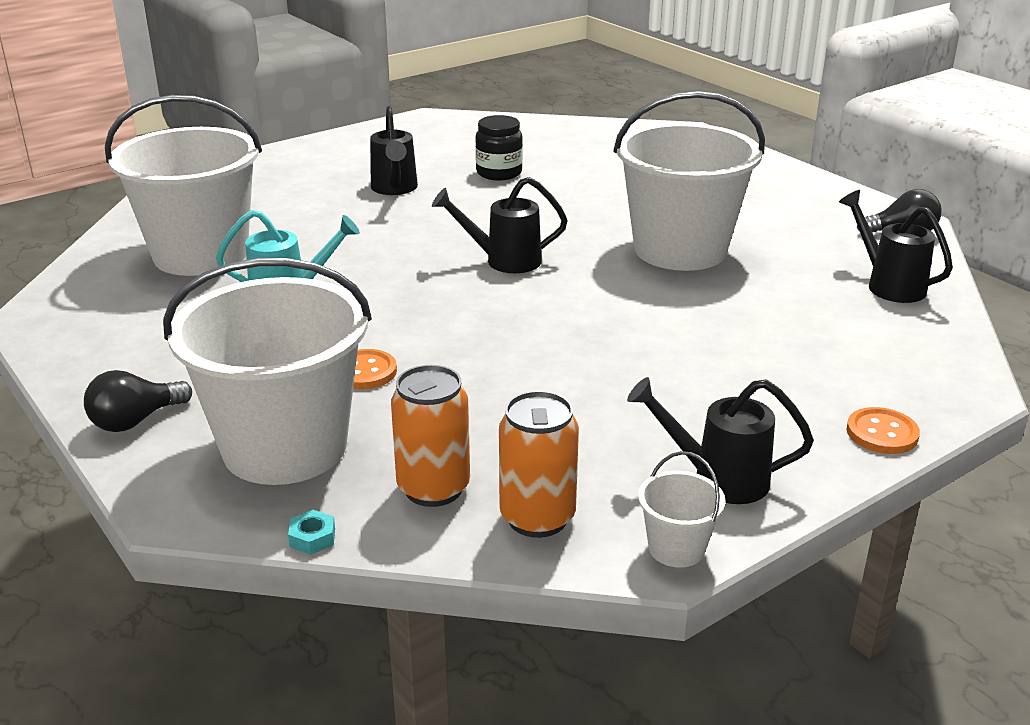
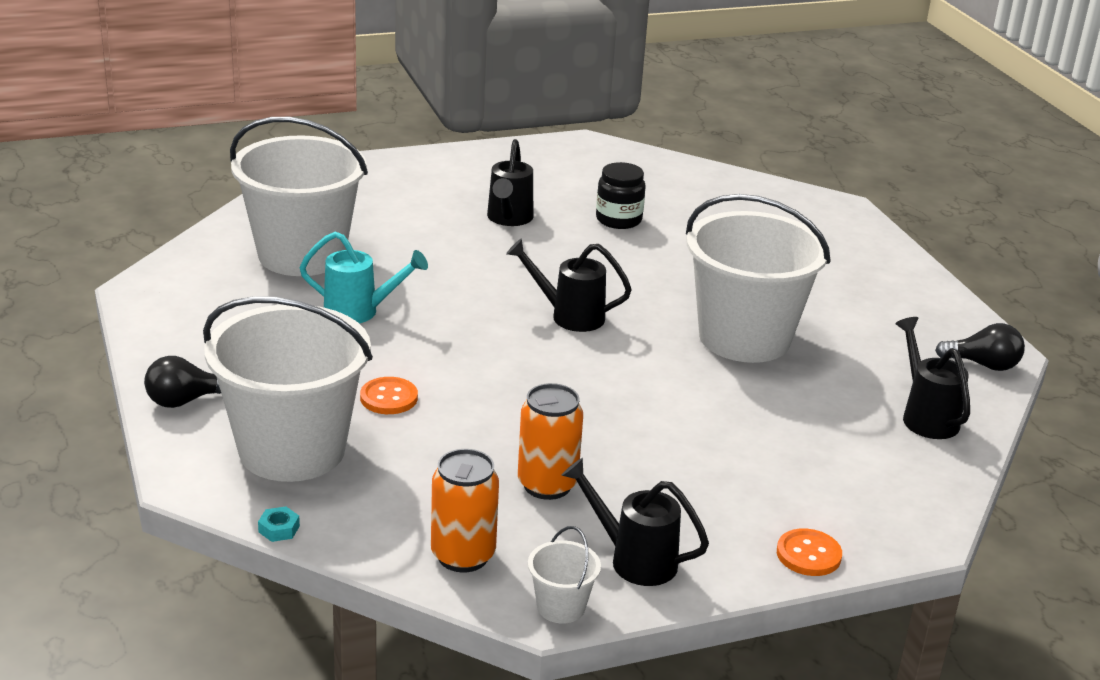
camera: 15 degrees right, 0 degrees up
(433, 488) = (393, 512): orange can -> orange can (547, 485)

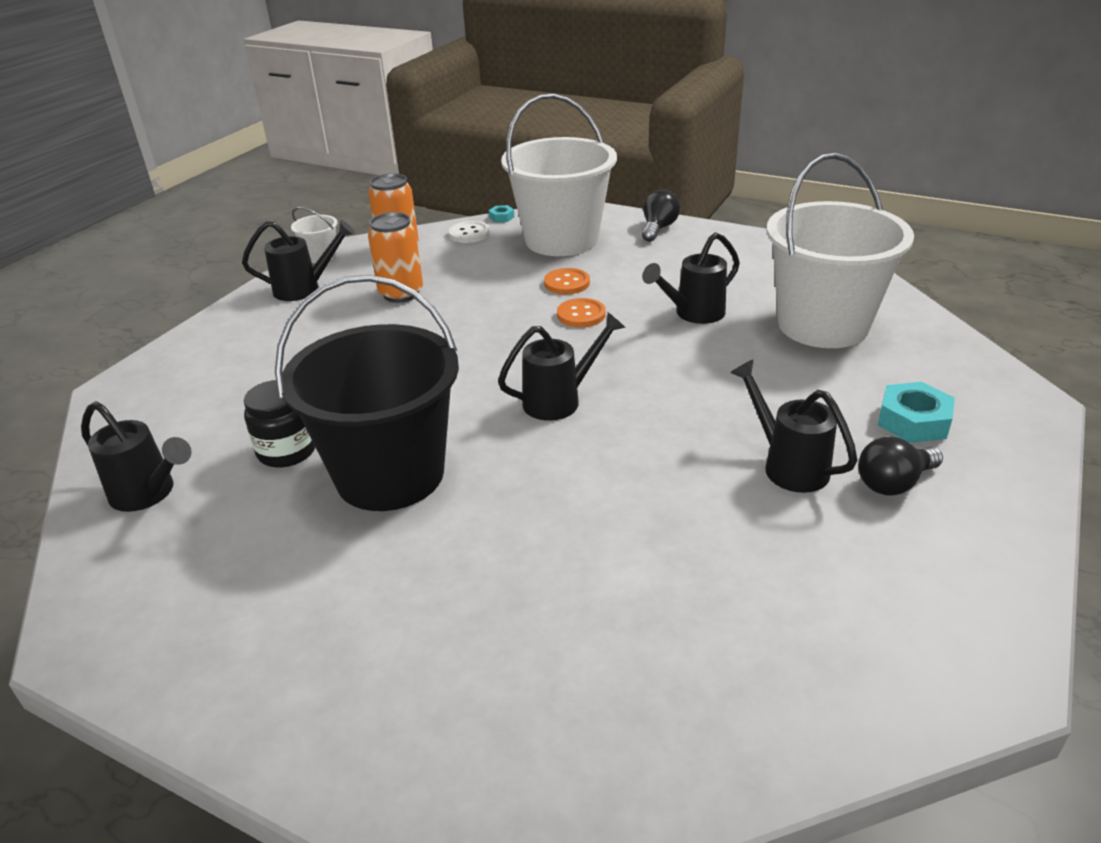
camera: 140 degrees right, 5 degrees up
(356, 526) = (469, 234): none -> white button
(360, 312) = (693, 314): turquoise watering can -> black watering can
(398, 196) = (913, 421): none -> turquoise nut
(618, 220) = (705, 548): black jar -> black jar (287, 451)
(744, 338) = (390, 474): white bucket -> black bucket
(808, 555) = (194, 341): orange button -> orange button (581, 315)
(983, 365) = (101, 605): black light bulb -> black light bulb (893, 483)

